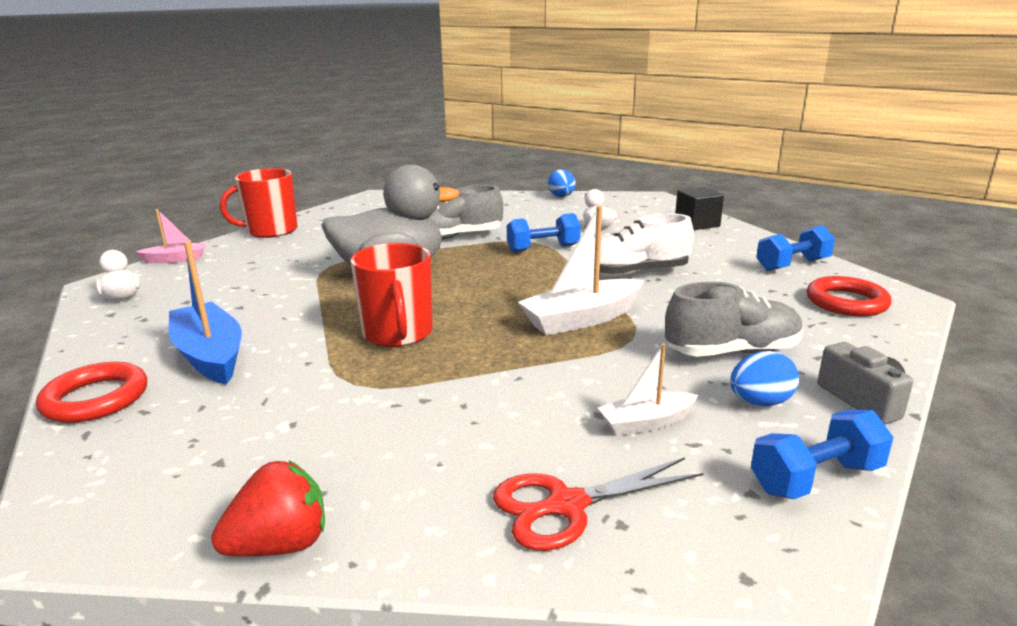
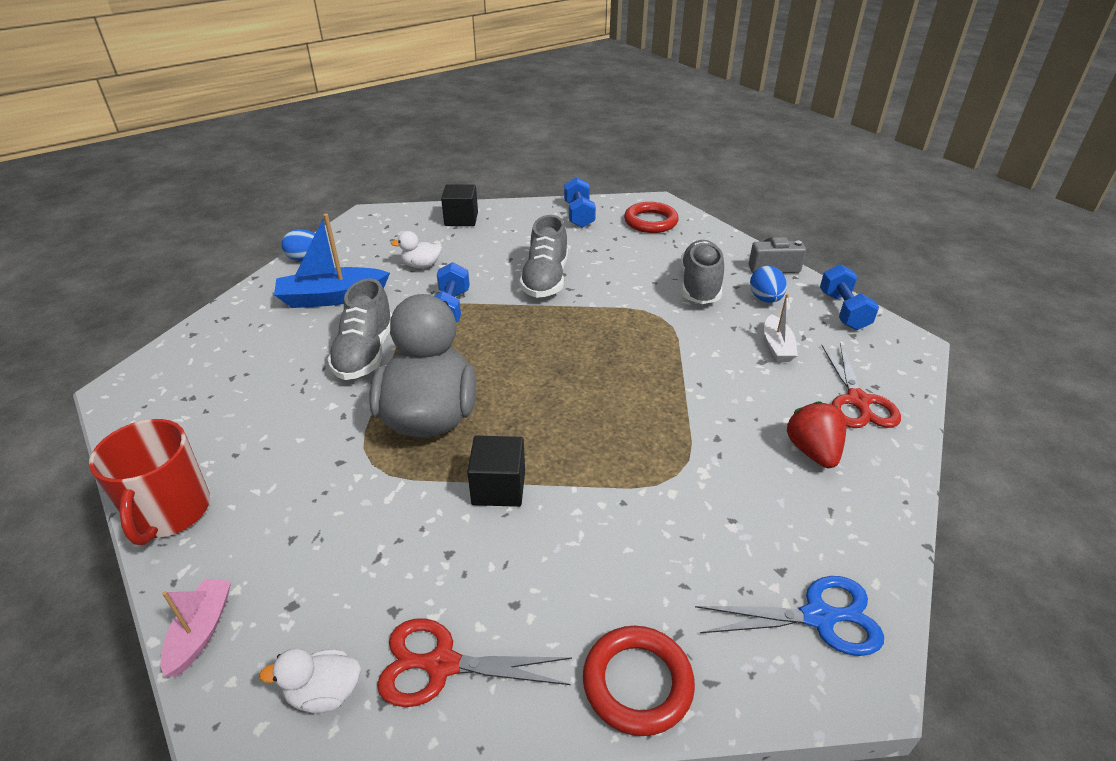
camera: 70 degrees left, 15 degrees up
(134, 325) = (442, 665): none -> red scissors
(149, 492) = (818, 617): none -> blue scissors
(210, 355) = (574, 580): blue boat -> blue boat (332, 298)
(280, 545) = (888, 535): red strawberry -> red strawberry (813, 451)
(314, 309) = (498, 487): none -> black cube
(398, 333) = (591, 434): red mug -> none
(582, 319) = (617, 329): white boat -> none
(635, 273) = (545, 280): white shoe -> grey shoe

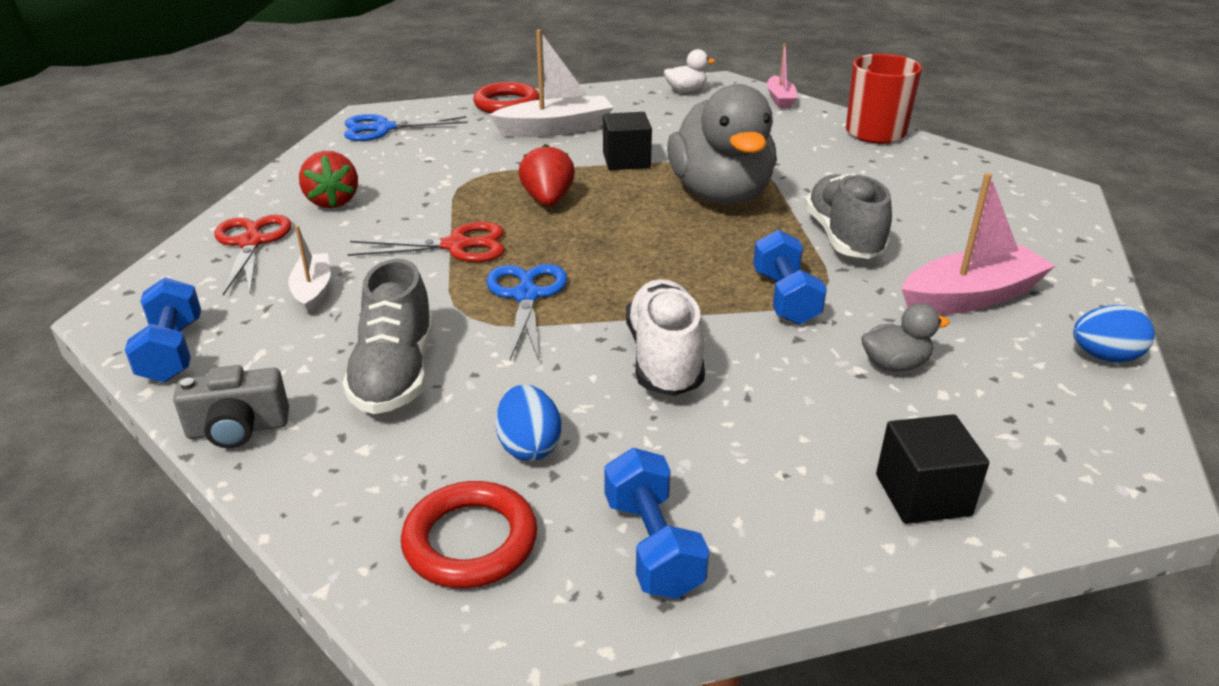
camera: 170 degrees right, 5 degrees down
(332, 298) = (970, 297): blue boat -> pink boat
(421, 265) = (895, 365): white duck -> grey duck
(442, 665) = (625, 101): red scissors -> red scissors (456, 246)
(545, 280) = (664, 358): grey shoe -> white shoe
(569, 578) = (555, 129): none -> white boat
(596, 427) = (548, 200): none -> red strawberry
(622, 327) = (526, 296): none -> blue scissors
(765, 299) = (291, 360): blue egg -> blue egg (529, 446)

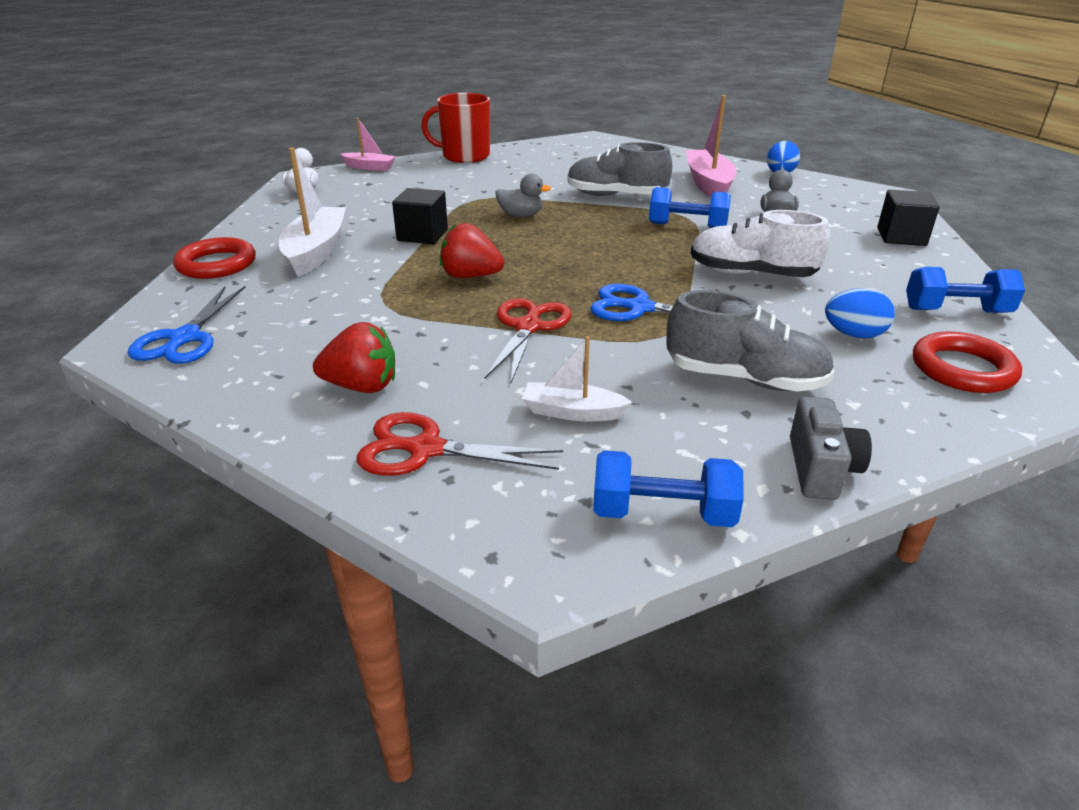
camera: 70 degrees left, 0 degrees up
(720, 195) = (521, 216): grey duck -> grey duck, size x0.41

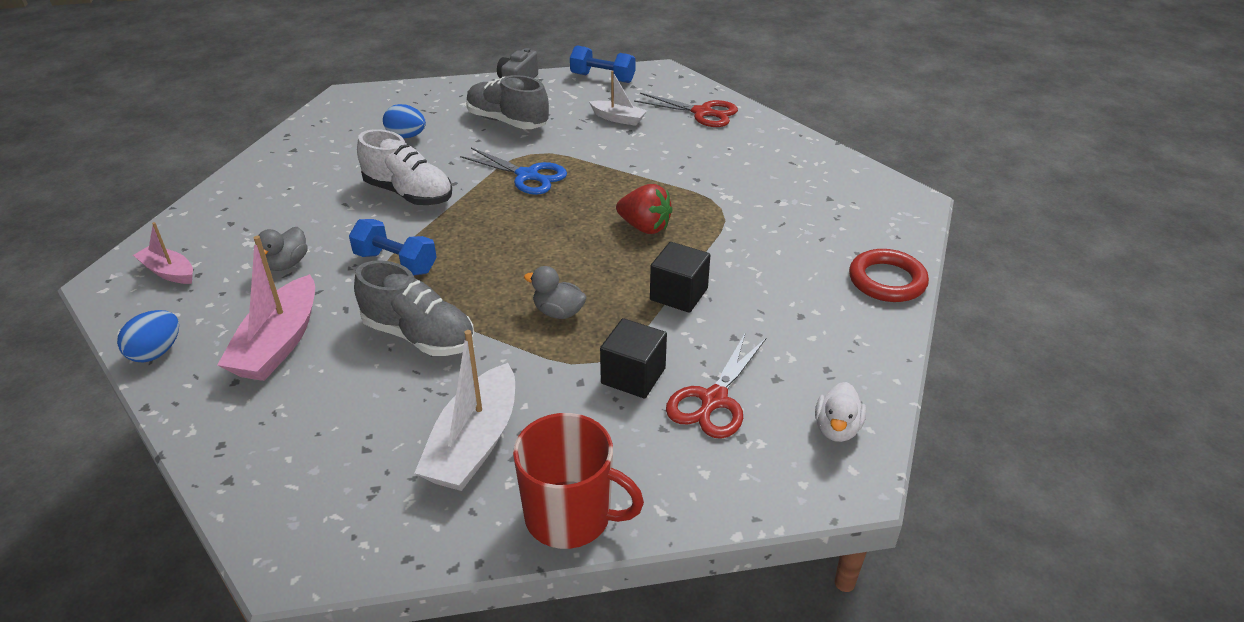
camera: 165 degrees left, 5 degrees up
(185, 338) = (869, 199): blue scissors -> none
(316, 251) = (791, 284): white boat -> white boat (474, 443)
(362, 386) = (737, 148): red strawberry -> none
(369, 167) = (742, 500): pink boat -> pink boat (169, 272)
(528, 327) = (618, 172): red scissors -> red scissors (714, 400)
(901, 237) = (219, 215): black cube -> black cube (633, 376)
(956, 311) = (312, 142): blue dumbbell -> none
(962, 369) = (377, 110): red ring -> none

